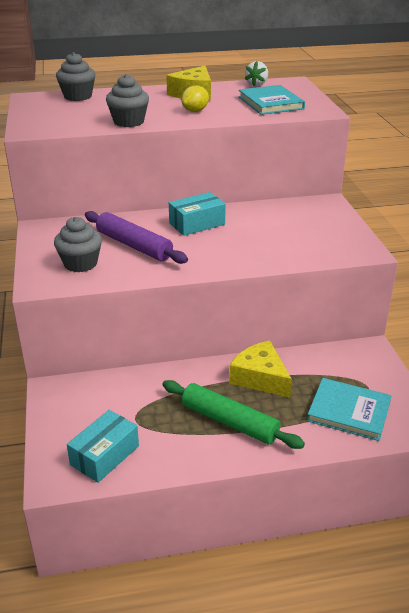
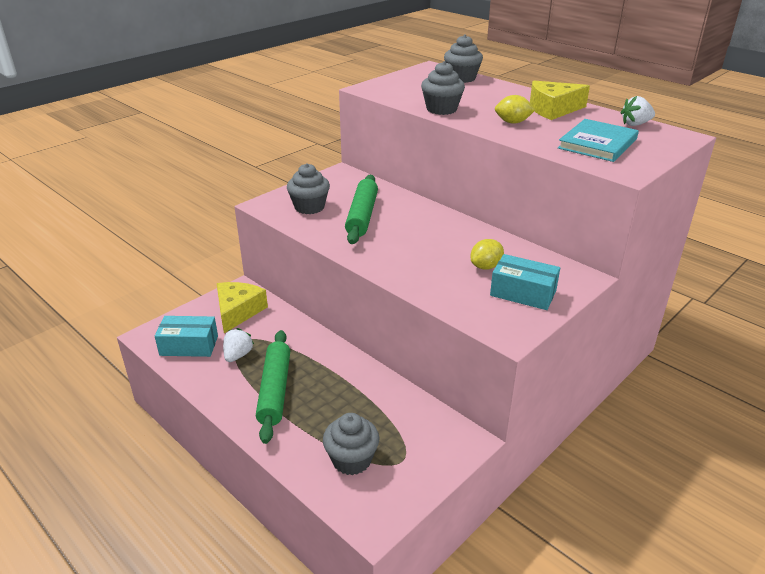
camera: 55 degrees right, 0 degrees up
(134, 245) = (362, 216): purple rolling pin -> green rolling pin
(156, 427) = (238, 355): none -> white strawberry
(197, 224) = (435, 228): turquoise box -> turquoise box (523, 293)
(260, 378) = (348, 384): yellow cheese -> yellow cheese (238, 311)
(276, 227) = (486, 266): none -> yellow lemon
(349, 411) = (351, 460): turquoise book -> grey cupcake

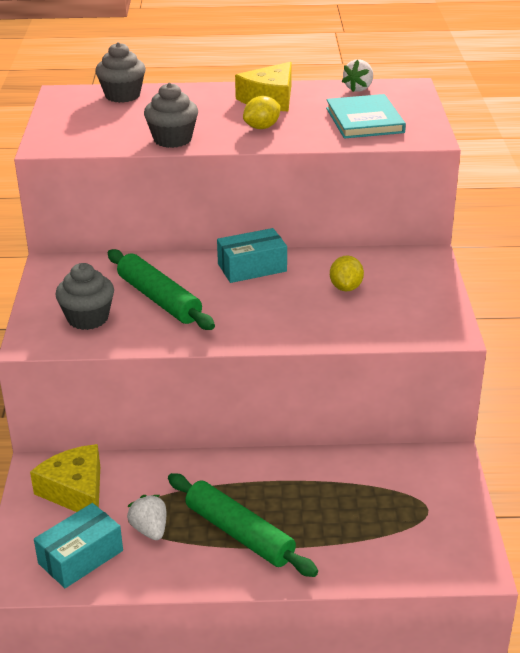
camera: 45 degrees left, 0 degrees up
(351, 460) = (392, 537): grey cupcake -> none
(523, 293) = (408, 294): turquoise box -> turquoise box (252, 268)

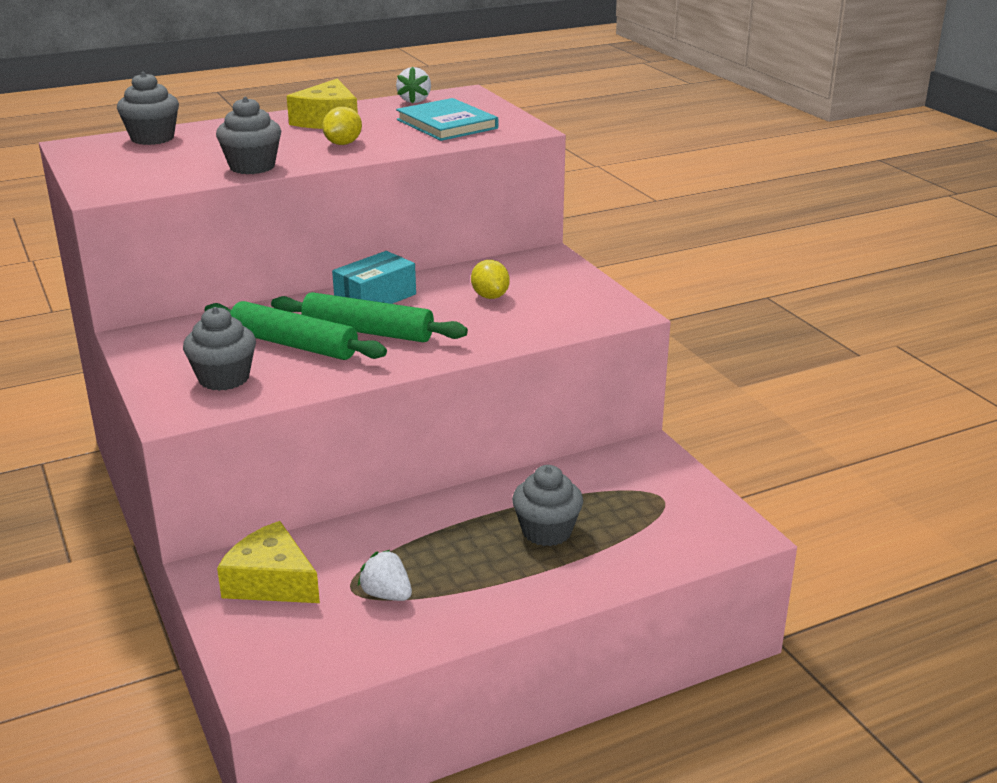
camera: 25 degrees left, 5 degrees down
(81, 557) = (325, 643): turquoise box -> none
(239, 533) = (488, 571): green rolling pin -> green rolling pin (368, 331)
(309, 512) = (546, 531): none -> grey cupcake

